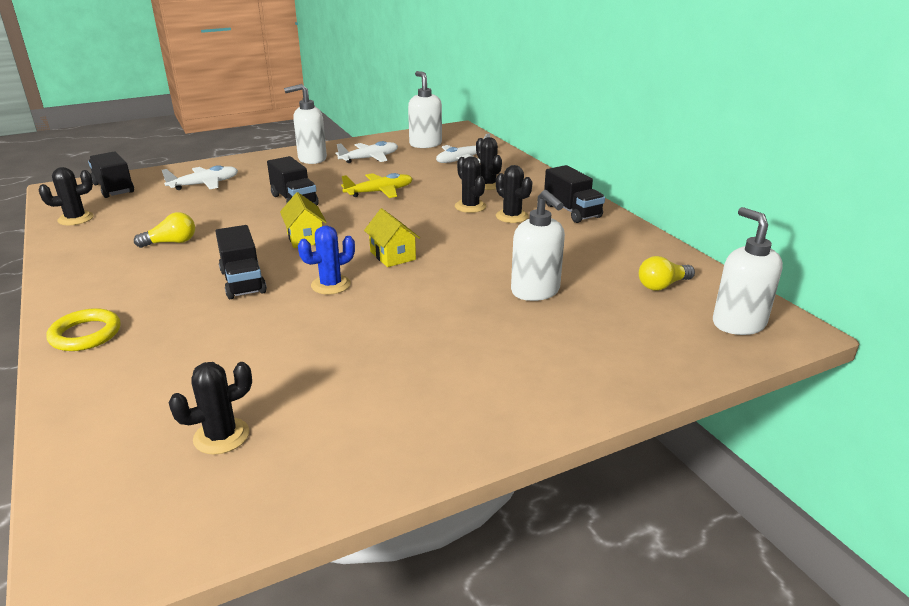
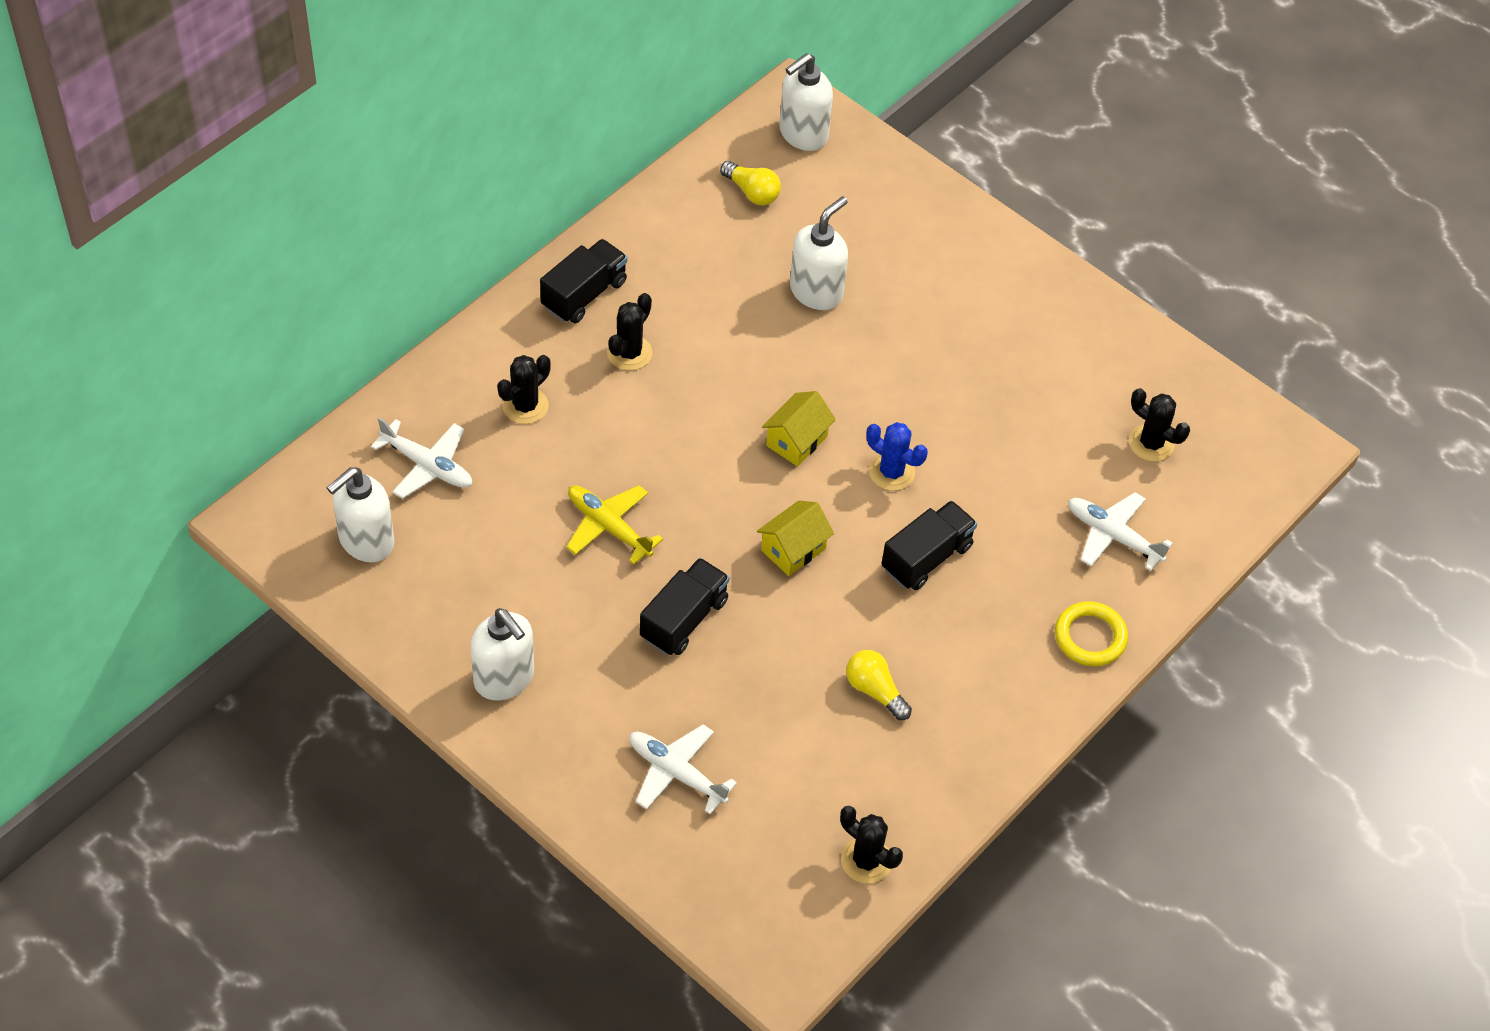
camera: 115 degrees left, 25 degrees up
(114, 188) = (746, 893): black truck -> none
(369, 158) = (470, 596): white plane -> white plane (1113, 536)
(470, 206) = (616, 405): black cactus -> none

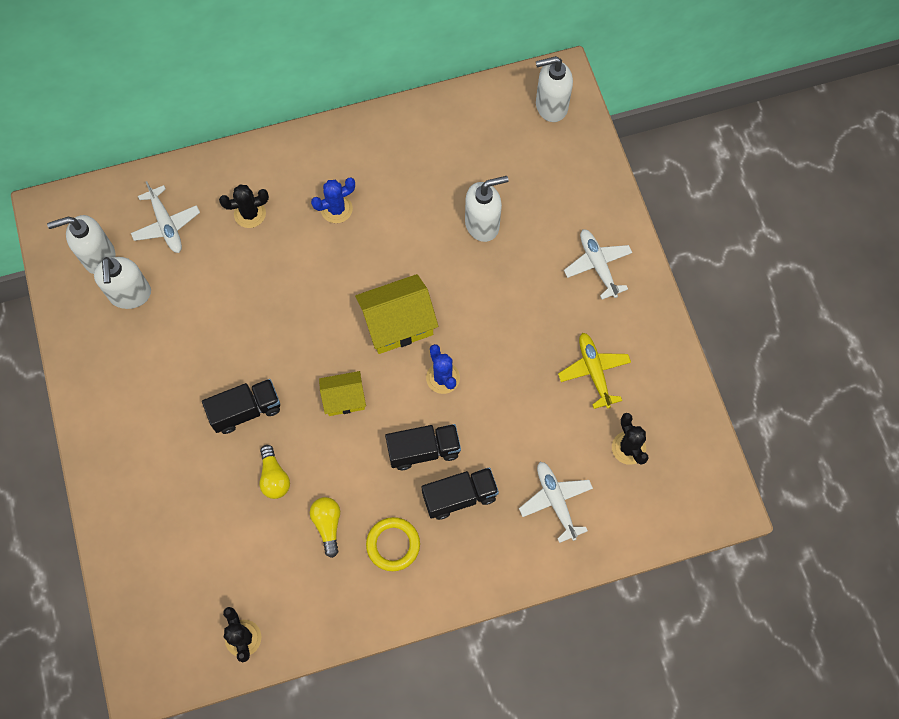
camera: 35 degrees right, 15 degrees up
(504, 679) = (116, 392): white soap dispenser -> white soap dispenser (130, 294)
(584, 294) = (336, 154): black truck -> black truck (459, 496)
(609, 527) = (244, 323): yellow plane -> yellow plane (594, 372)
(629, 353) = (336, 209): black cactus -> blue cactus
(677, 773) = (172, 512): white plane -> white plane (597, 266)
(752, 192) = (489, 132): yellow light bulb -> yellow light bulb (274, 477)
(797, 441) = (398, 324): yellow house -> yellow house, size x1.63
(1090, 637) = (490, 565): yellow ring -> yellow ring (393, 545)

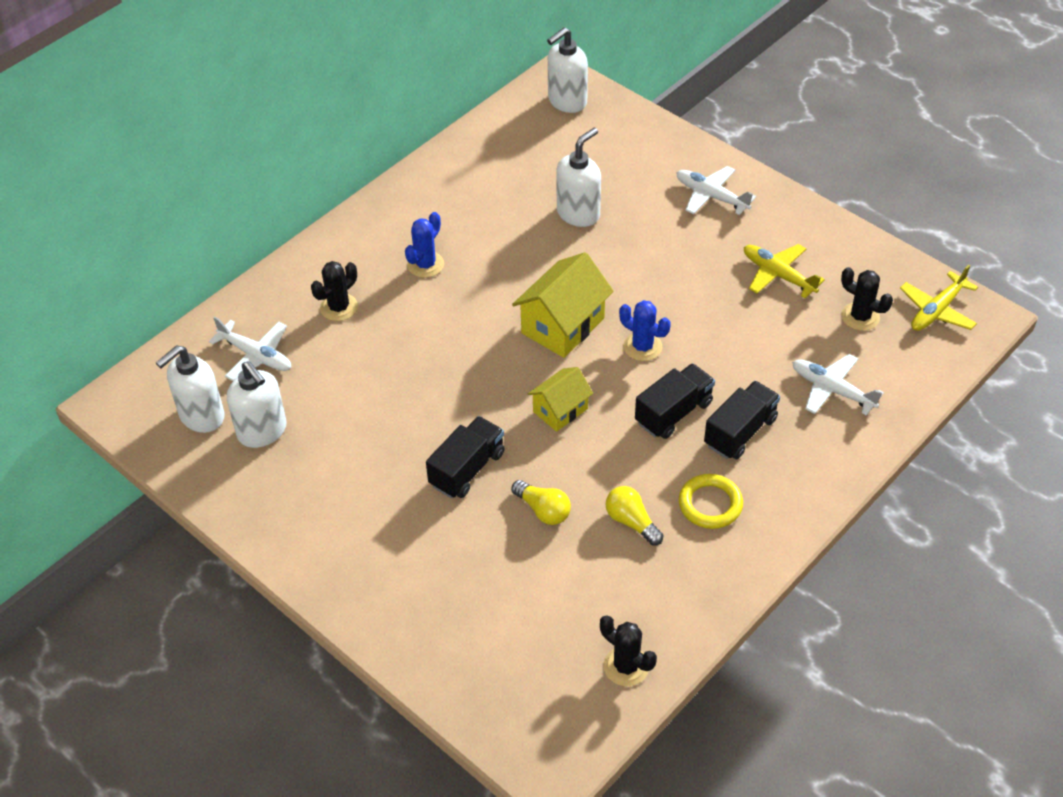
camera: 30 degrees left, 20 degrees down
(694, 478) = (937, 310): none -> yellow plane

